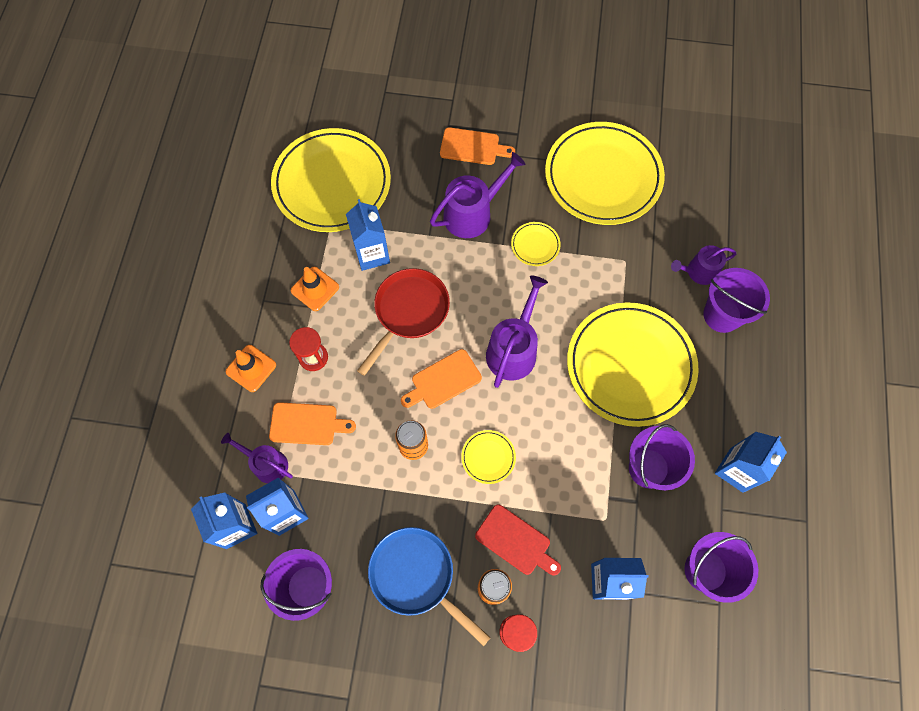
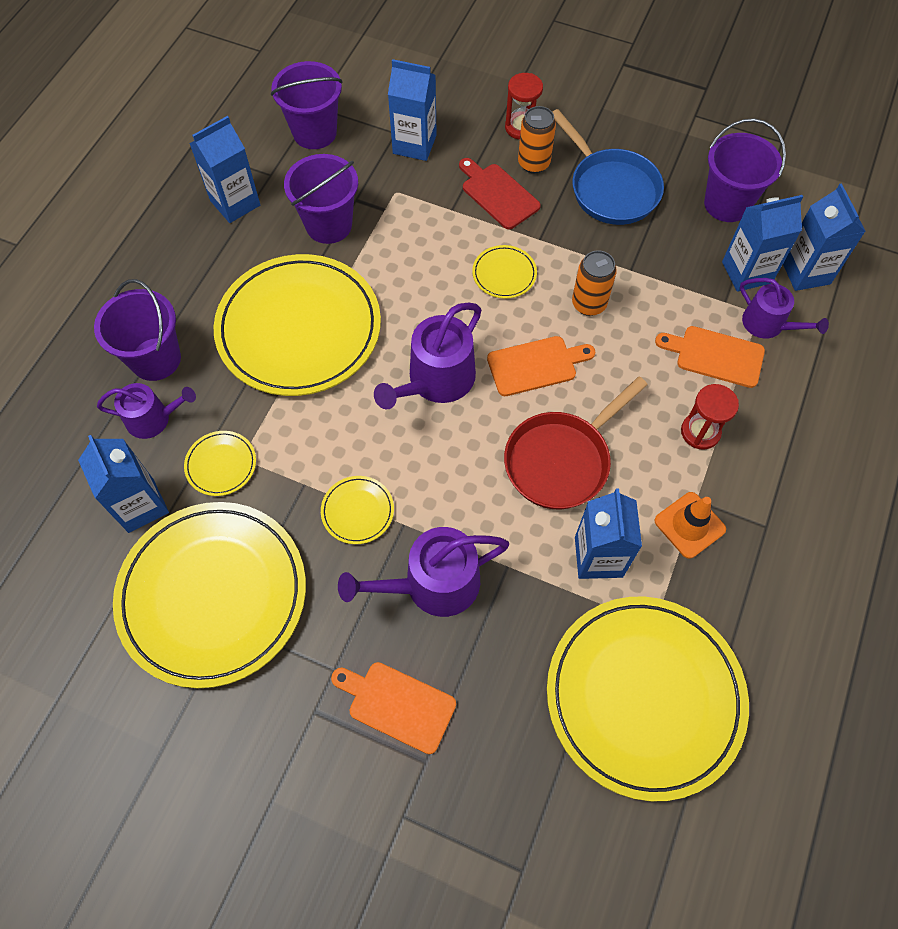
camera: 165 degrees left, 5 degrees down
(251, 368) = (785, 438): orange traffic cone -> none
(637, 253) = (221, 465): none -> yellow plate
(674, 215) = (141, 505): none -> blue carton

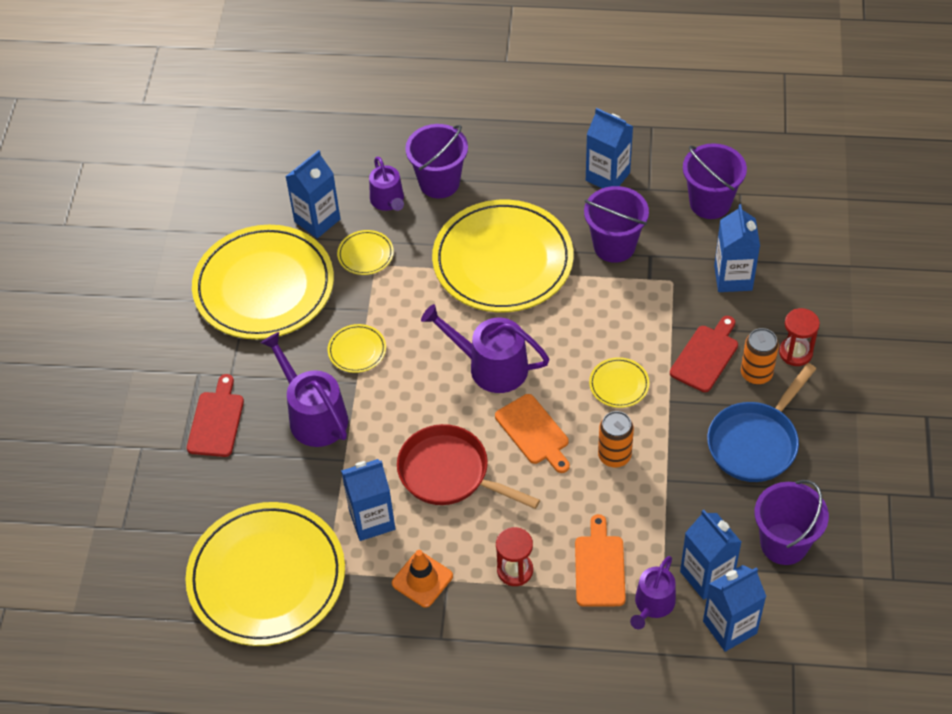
camera: 75 degrees right, 10 degrees down
(397, 705) = (216, 421): orange cutting board -> red cutting board

